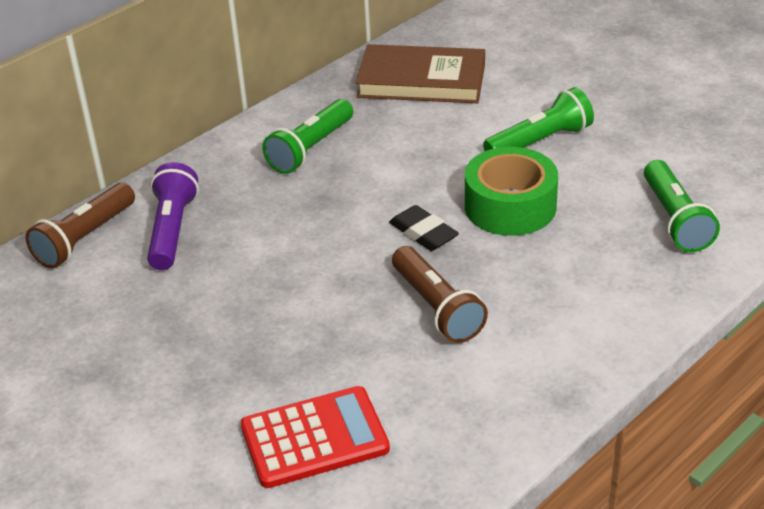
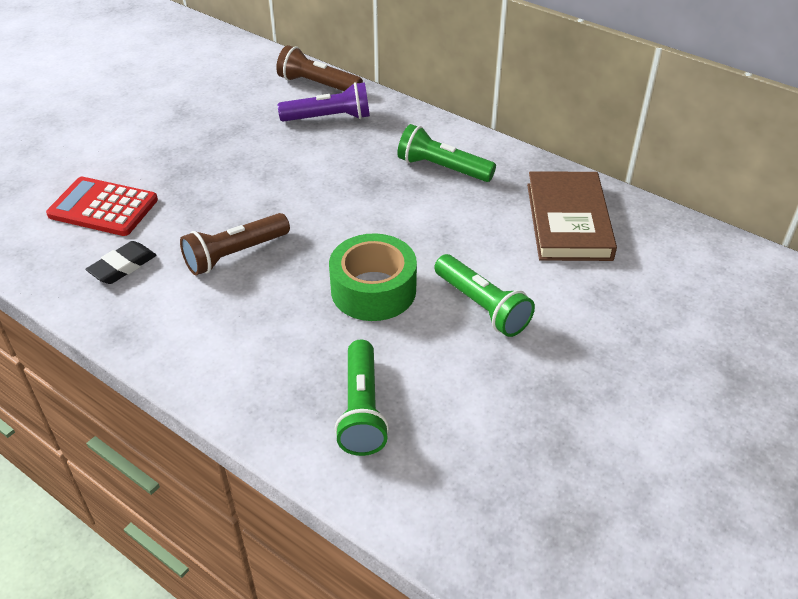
camera: 80 degrees right, 5 degrees up
(314, 438) = (103, 207): red calculator -> red calculator turned 135 degrees clockwise
(423, 233) = (331, 240): black eraser -> black eraser (123, 267)
(675, 220) = (362, 410): green flashlight -> green flashlight turned 75 degrees counterclockwise

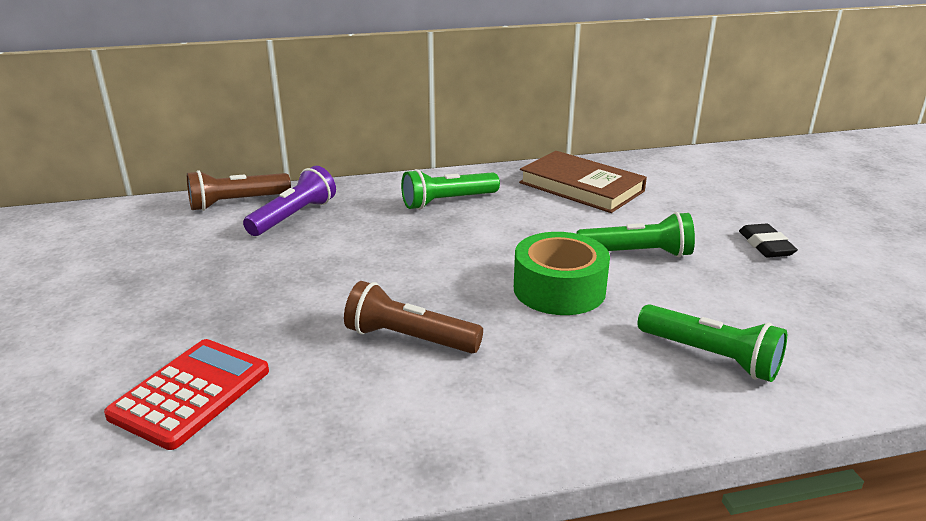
camera: 50 degrees left, 15 degrees down
(103, 207) = (191, 393): red calculator -> red calculator turned 150 degrees clockwise
(123, 267) = (319, 419): black eraser -> black eraser (765, 245)
(235, 254) = (409, 338): brown flashlight -> brown flashlight turned 105 degrees clockwise

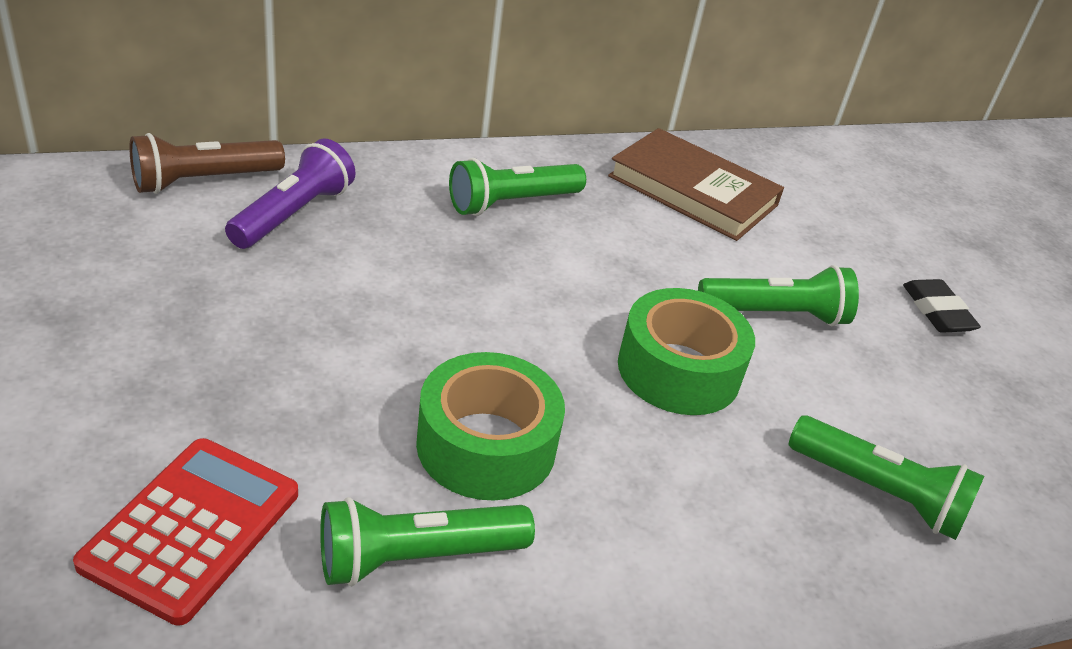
camera: 10 degrees left, 10 degrees up
(348, 406) = (416, 557): none -> green flashlight
(409, 338) = (486, 445): brown flashlight -> green tape

